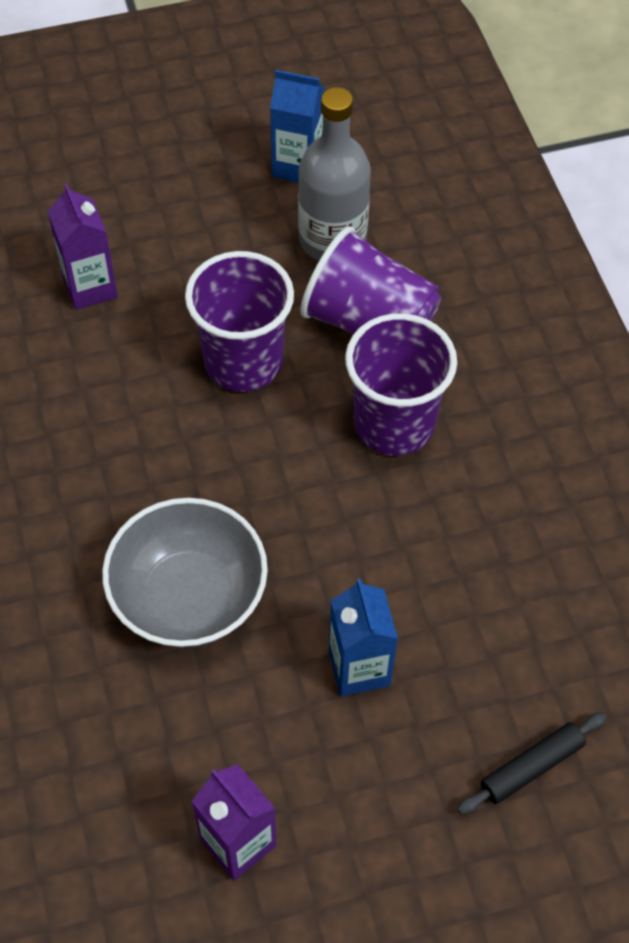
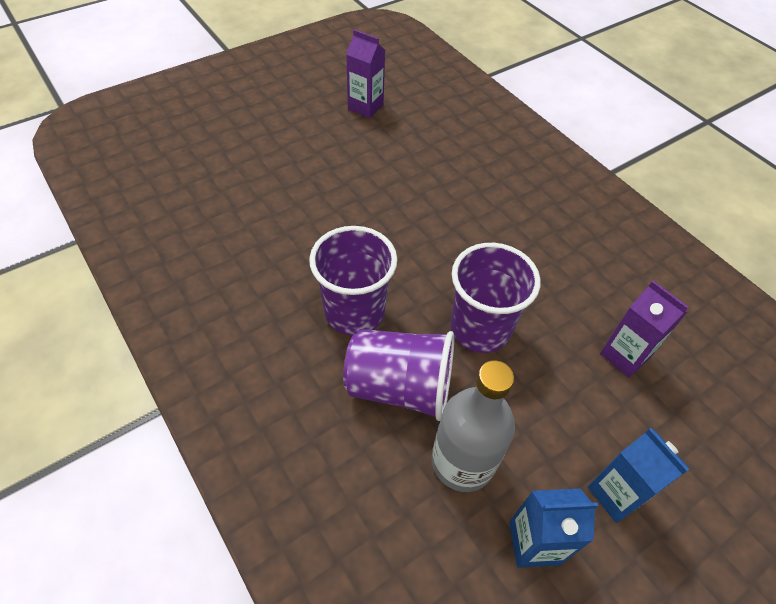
camera: 160 degrees right, 5 degrees down
(189, 596) = (439, 188): grey bowl -> none
(359, 668) = (332, 177): blue carton -> blue carton (616, 494)
(531, 767) = (229, 157): black rolling pin -> none

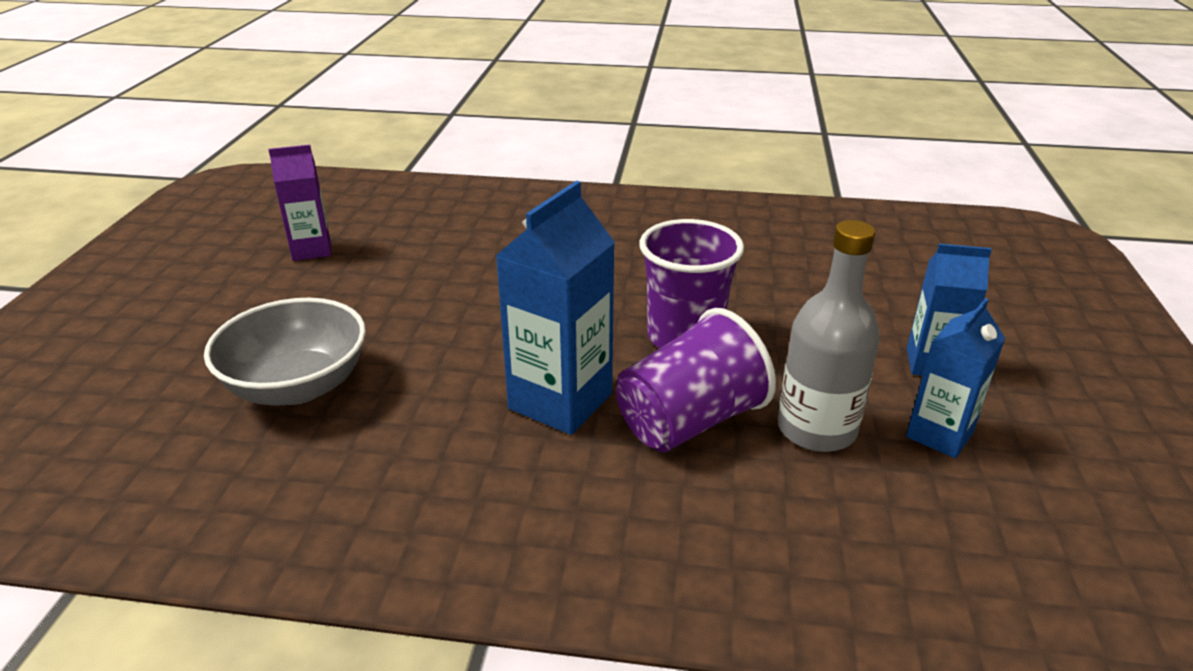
camera: 45 degrees left, 20 degrees down
(256, 198) = (298, 386): none -> grey bowl
(354, 312) = (560, 401): purple cup -> blue carton
(624, 356) = (806, 283): purple carton -> none

